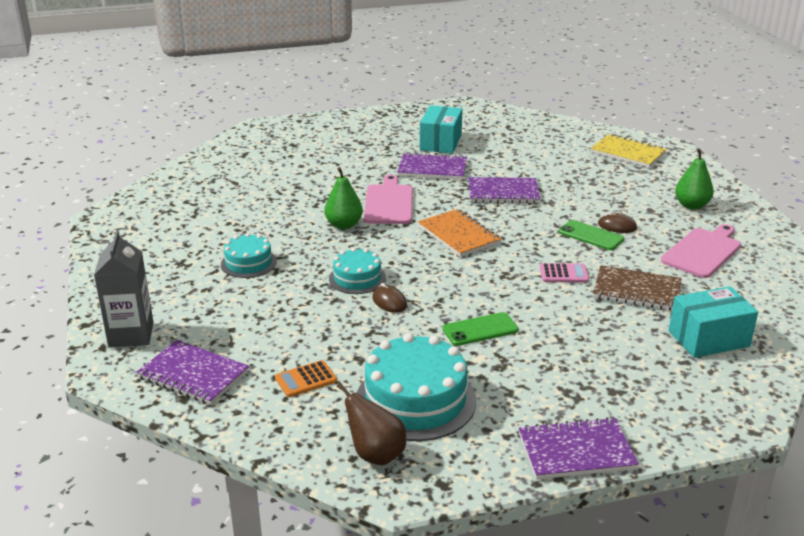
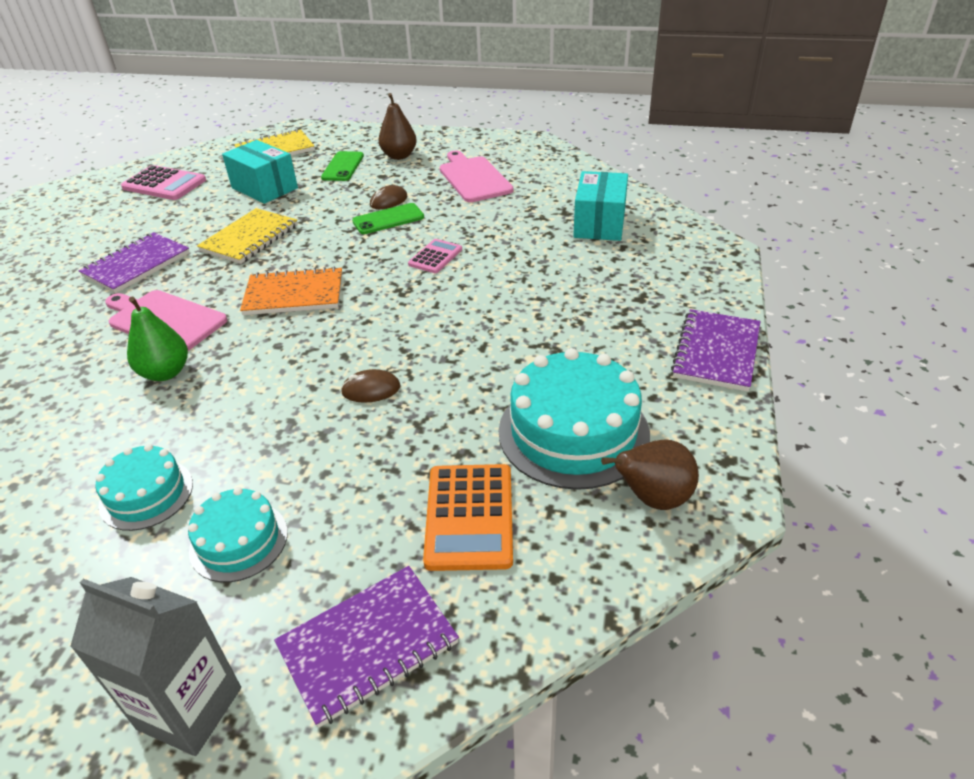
camera: 60 degrees left, 10 degrees up
(305, 379) = (469, 517): orange calculator -> orange calculator, size x1.64
(357, 278) = (296, 400): turquoise cake -> turquoise cake (239, 541)
(440, 142) = (90, 240): turquoise box -> turquoise box (264, 188)
(480, 329) = (482, 341): green phone -> green phone (343, 167)
(503, 193) = (250, 238): purple notebook -> yellow notebook
(530, 135) = (164, 184): none -> pink calculator
(636, 291) = (500, 230): brown notebook -> none
(691, 205) = (399, 156): green pear -> brown pear

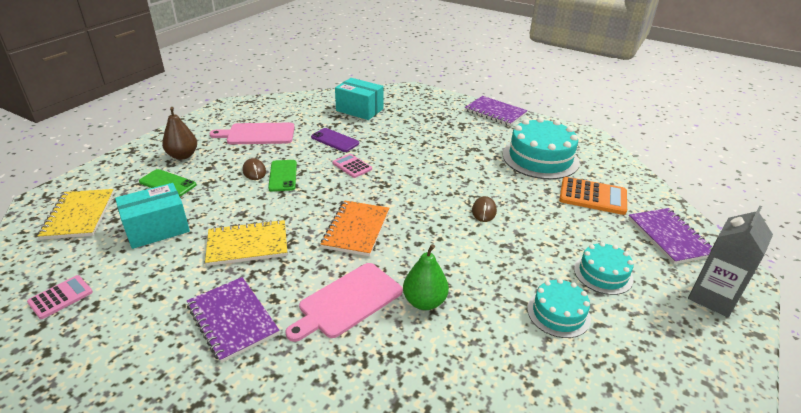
camera: 75 degrees left, 5 degrees down
(164, 184) = (60, 297): pink calculator -> pink calculator, size x0.61
(250, 238) = (247, 244): yellow notebook -> yellow notebook turned 60 degrees counterclockwise
(495, 228) = (335, 140): none -> purple phone
(653, 498) = (587, 150): brown pear -> none

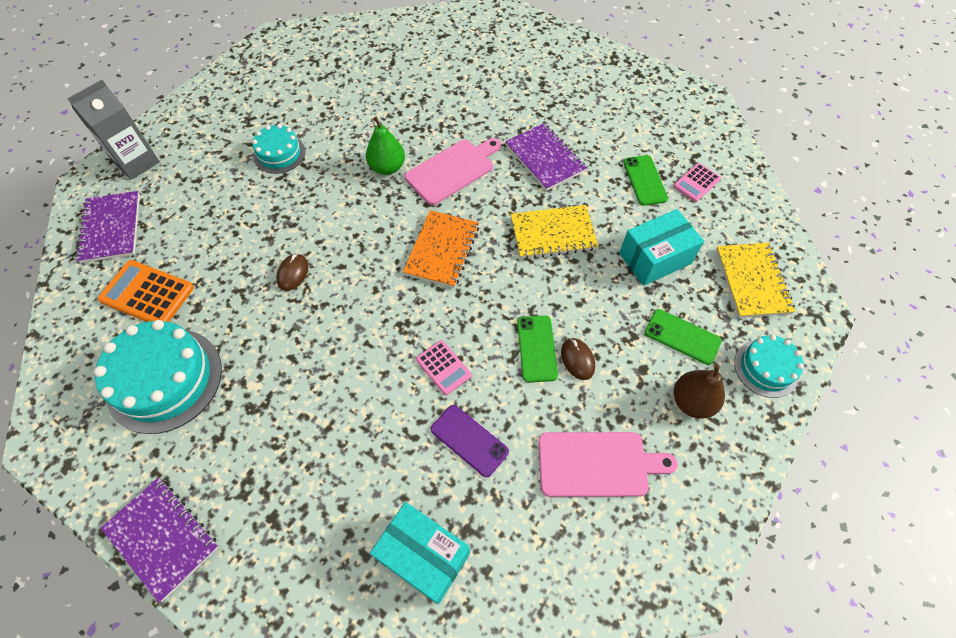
camera: 175 degrees left, 25 degrees up
(121, 298) = (645, 180): none -> green phone
(603, 274) = (215, 188): turquoise cake -> turquoise cake (766, 368)

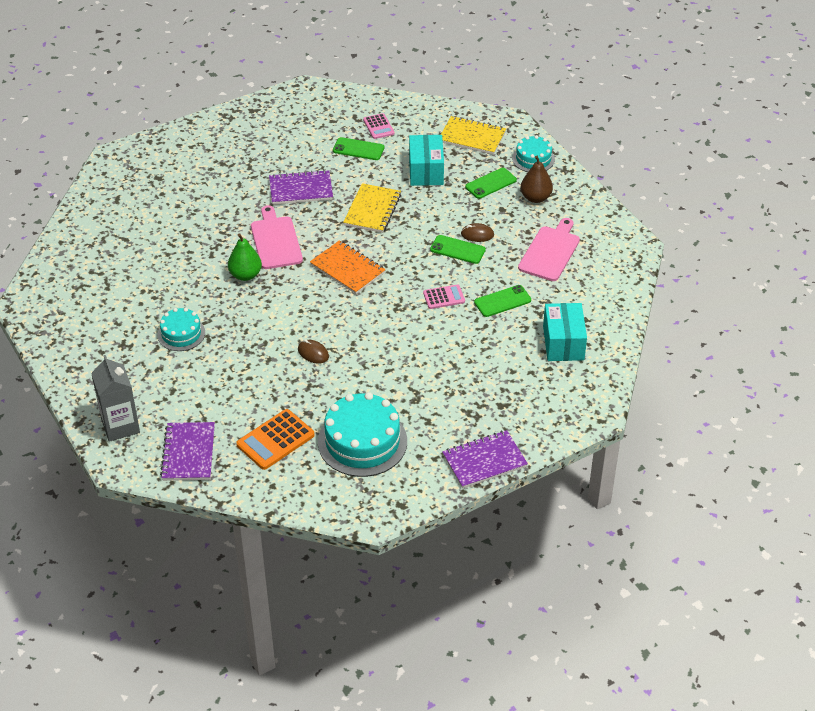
camera: 65 degrees left, 15 degrees down
(111, 228) = (188, 453): purple notebook -> purple notebook turned 75 degrees clockwise
(423, 556) = (563, 343): turquoise box -> turquoise box turned 60 degrees counterclockwise
(469, 440) = (502, 301): purple phone -> green phone

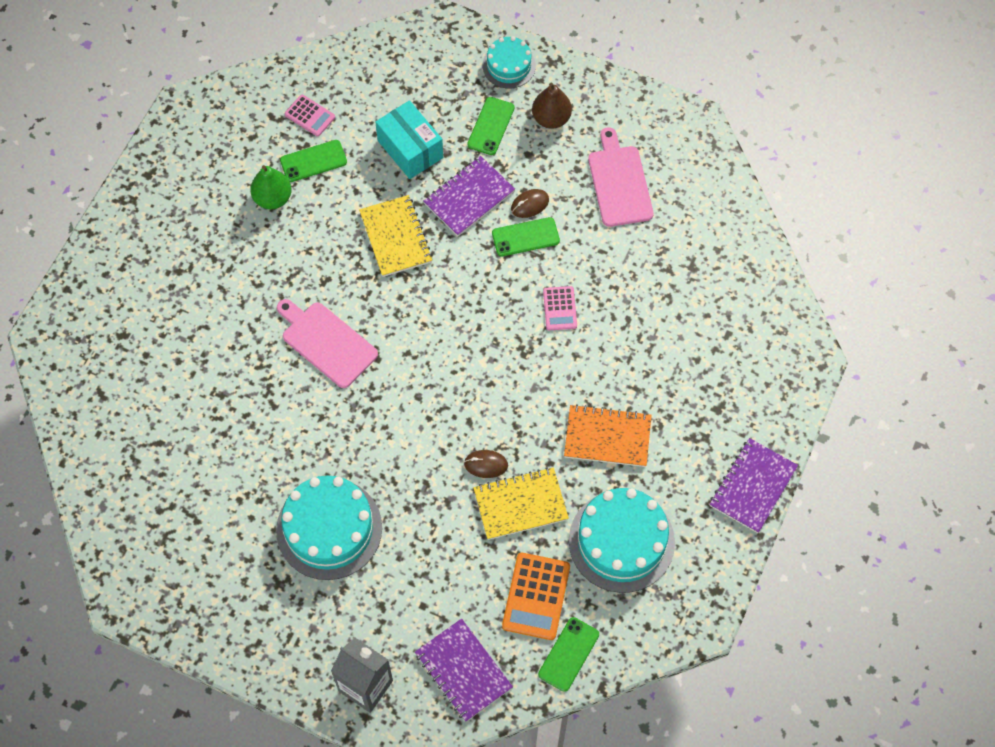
camera: 35 degrees left, 20 degrees up
(181, 334) = (329, 529): turquoise cake -> turquoise cake, size x1.76
(245, 275) = (332, 408): green pear -> green pear (273, 198)
(301, 189) = (296, 255): purple notebook -> purple notebook (469, 197)
(347, 269) = (433, 333): orange notebook -> orange notebook (607, 437)
(444, 297) = (559, 308): pink calculator -> pink calculator turned 135 degrees clockwise
(472, 137) = (422, 72): yellow notebook -> yellow notebook (520, 504)
(502, 301) = (621, 277): green phone -> green phone (568, 654)
(563, 343) = (718, 293): turquoise box -> none

